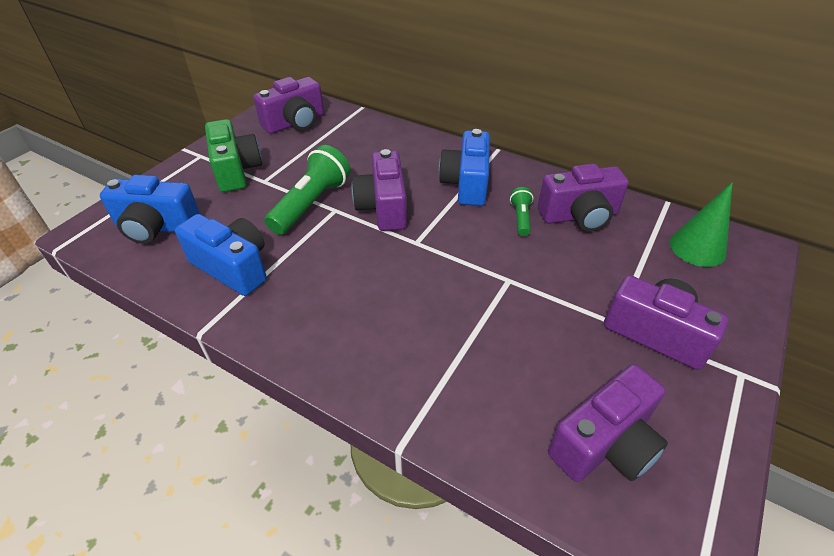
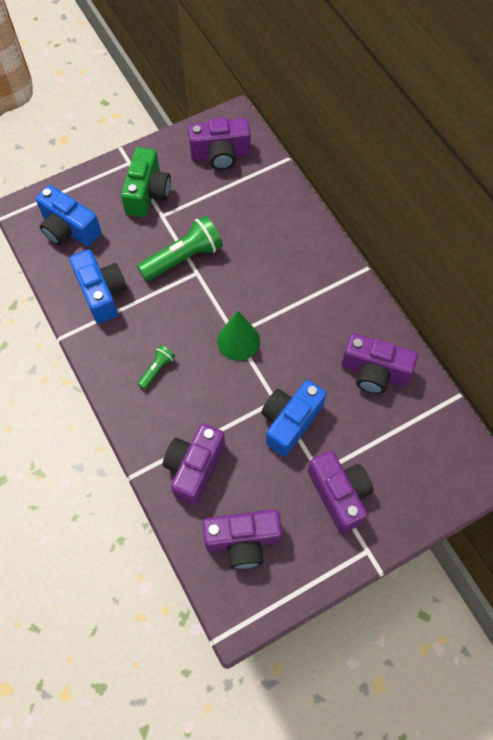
camera: 30 degrees right, 20 degrees up
(383, 207) = (233, 288): purple camera -> purple camera (194, 467)
(466, 184) = (312, 295): blue camera -> blue camera (290, 421)
(521, 218) = (327, 351): green flashlight -> green flashlight (157, 369)
(697, 248) = (438, 448): green cone -> green cone (238, 341)

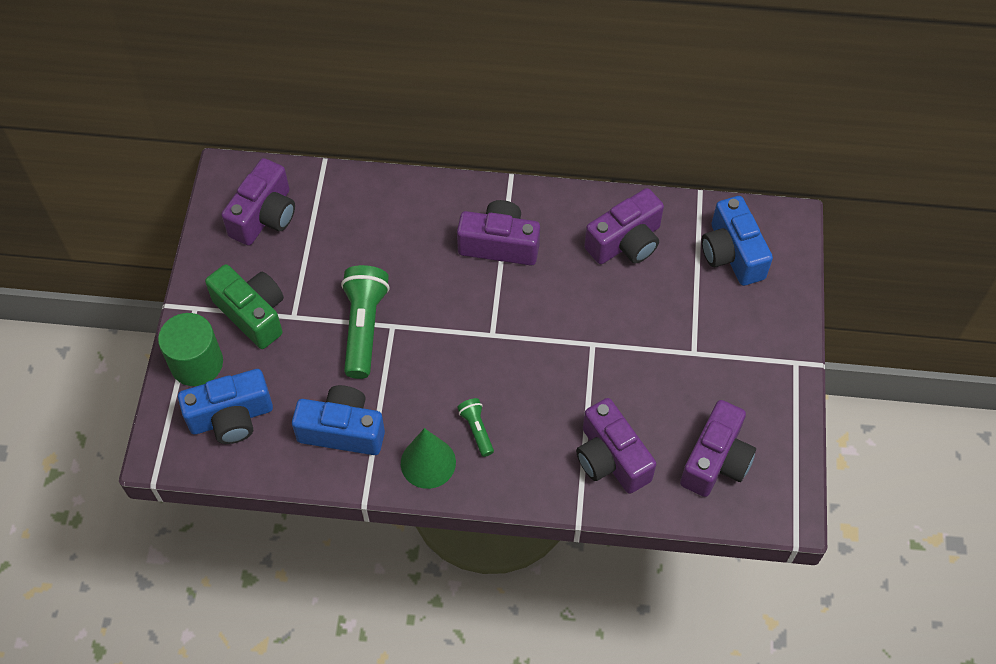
camera: 55 degrees left, 5 degrees down
(92, 188) = (196, 363): none -> green cylinder
(238, 341) = (502, 336): green cone -> green cone (428, 462)
(290, 421) = (624, 345): blue camera -> blue camera (732, 254)
(339, 494) = (726, 350): purple camera -> purple camera (499, 244)

